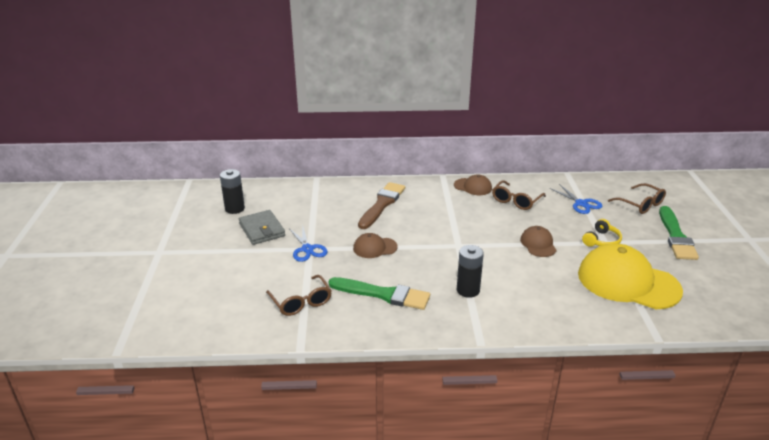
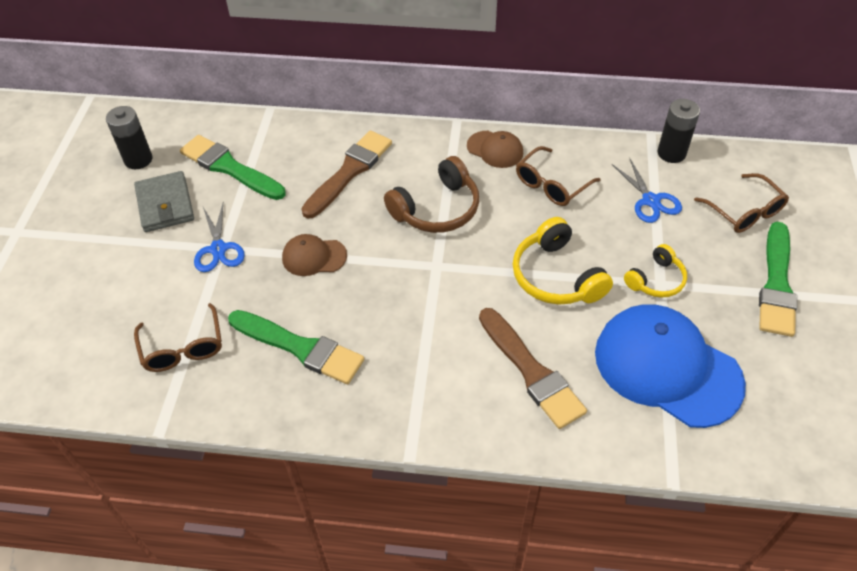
camera: 10 degrees right, 20 degrees up
(300, 208) = (229, 168): none -> green brush
(447, 218) = (436, 209): none -> brown headphones
(468, 290) = (423, 355): black battery -> black battery (671, 153)
(538, 244) = (556, 276): brown cap -> yellow headphones
(543, 292) = (531, 371): none -> brown brush
(628, 282) = (667, 367): yellow cap -> blue cap

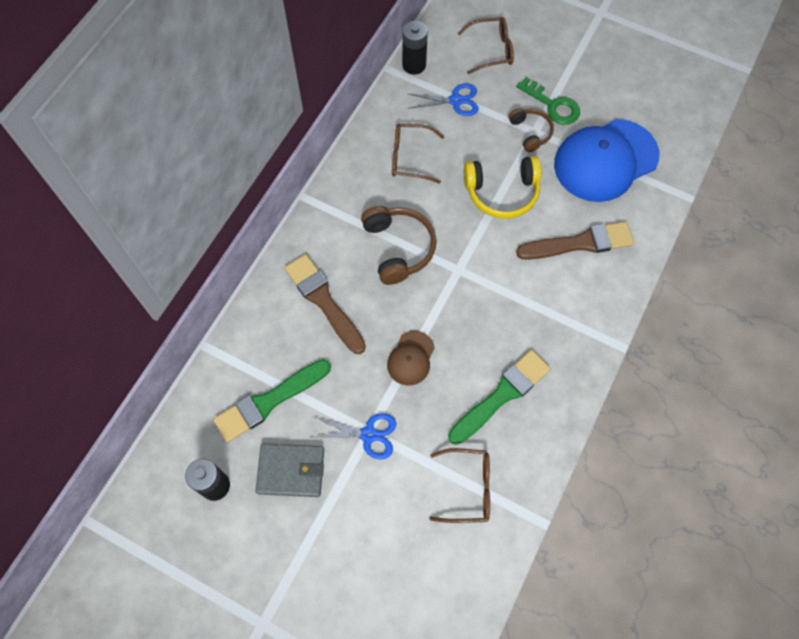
camera: 70 degrees left, 15 degrees up
(495, 149) = (351, 181): brown cap -> none
(551, 185) = (409, 158): brown glasses -> brown glasses turned 120 degrees clockwise
(656, 280) = (530, 132): yellow headphones -> brown headphones
(710, 291) = (553, 105): none -> green key
(776, 284) = (562, 65): green brush -> none

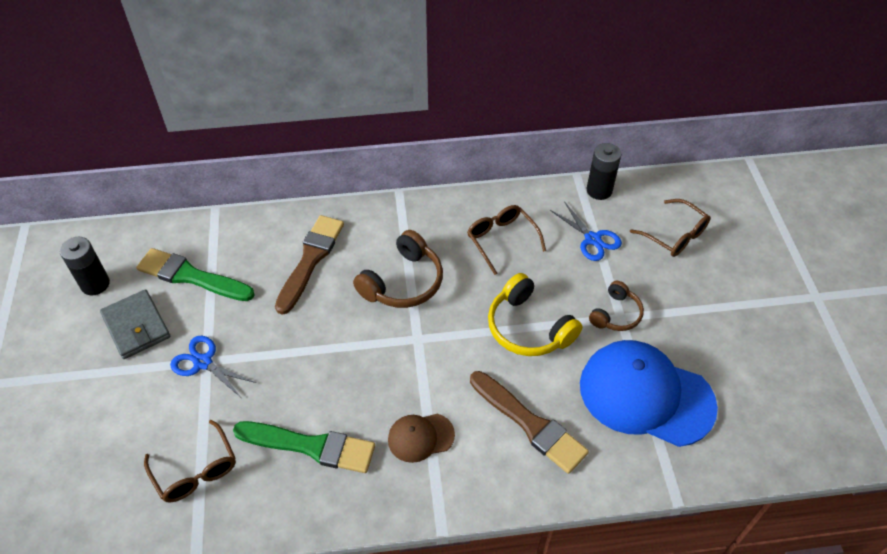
camera: 55 degrees right, 15 degrees down
(368, 435) = (203, 362): blue scissors -> blue scissors turned 150 degrees clockwise
(411, 358) = (299, 352): brown cap -> brown cap (420, 437)
(553, 105) = (664, 315): green key -> none

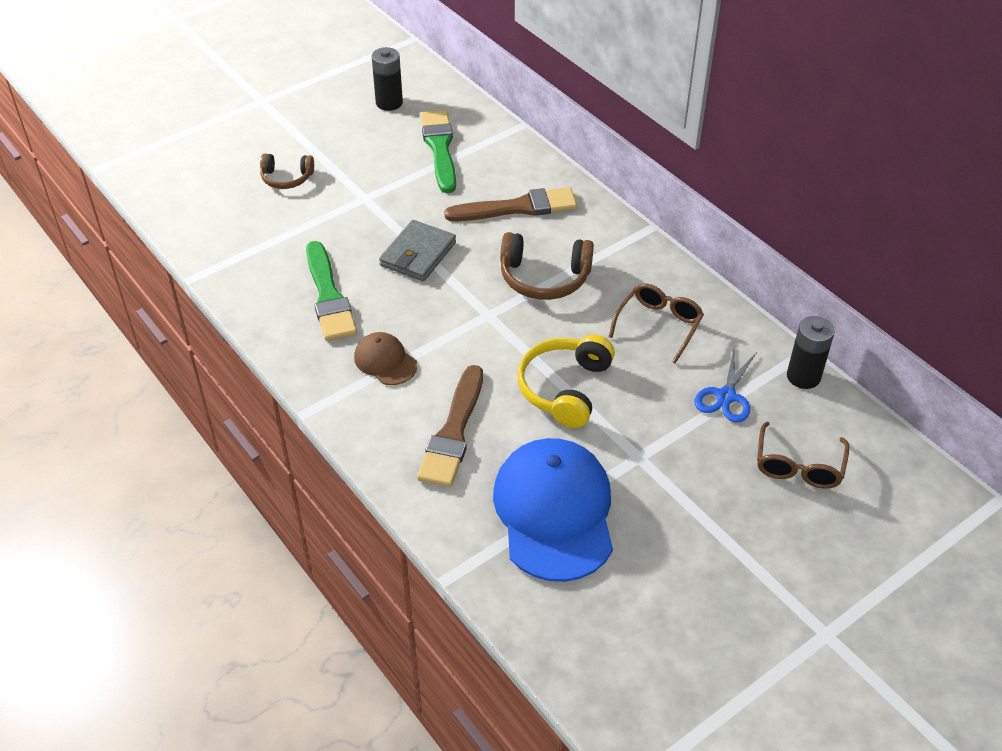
camera: 60 degrees right, 5 degrees down
(136, 326) = (367, 144): grey wallet -> grey wallet (418, 254)
(196, 471) = (263, 242): brown glasses -> none
(203, 362) = (362, 197): blue scissors -> none
(616, 314) = (639, 451): brown headphones -> brown headphones (286, 178)

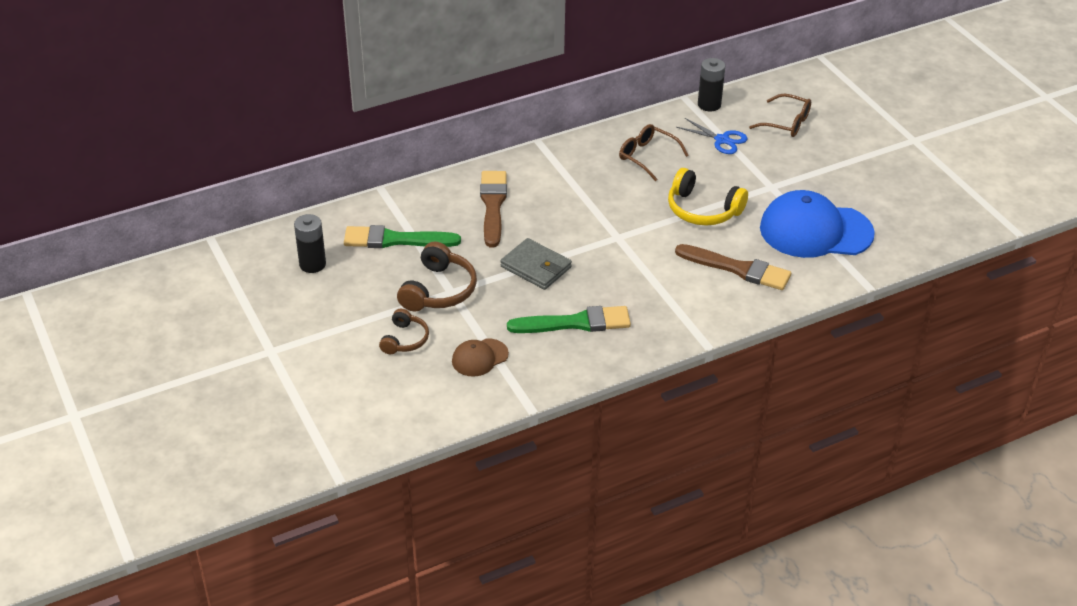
camera: 80 degrees left, 5 degrees down
(385, 361) = (658, 297): brown cap -> brown cap (479, 358)
(544, 277) = (582, 203): brown headphones -> brown headphones (438, 290)

